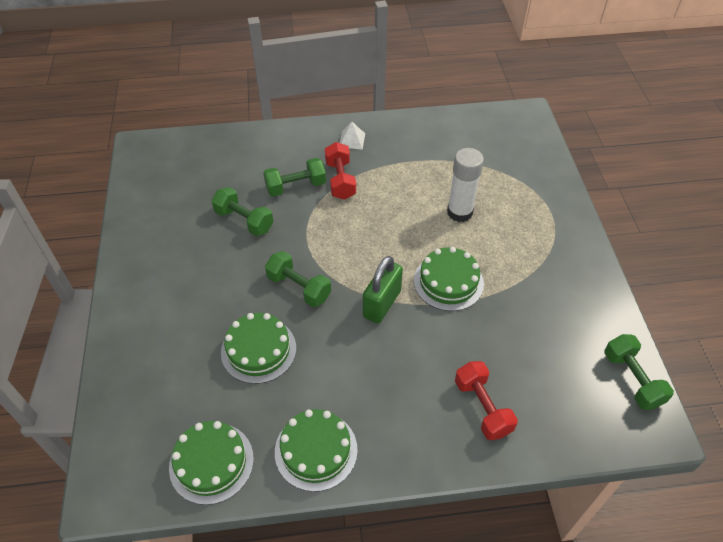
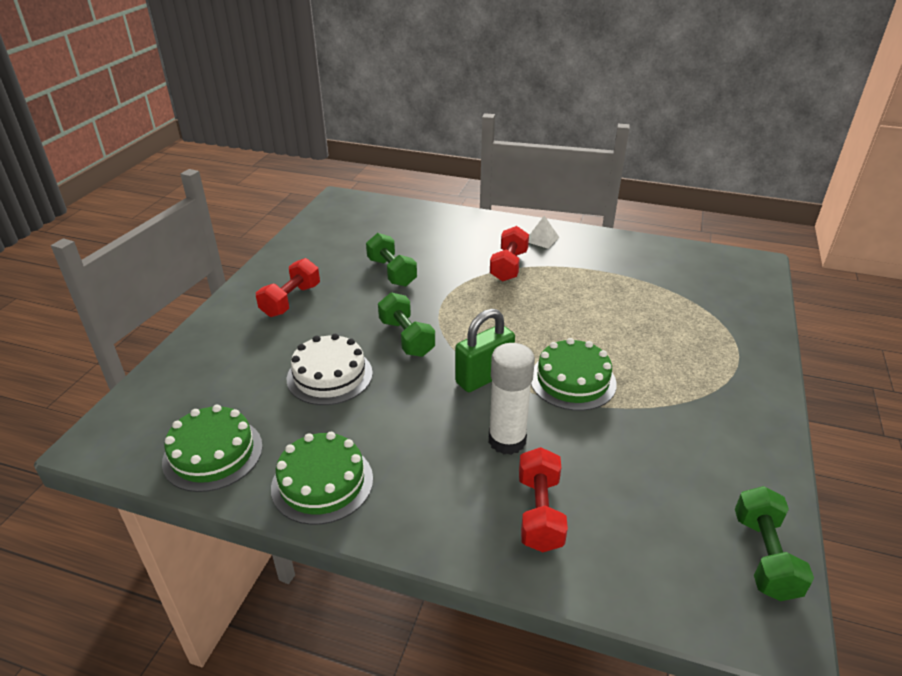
camera: 25 degrees right, 15 degrees down
(173, 284) = (291, 300): none -> red dumbbell
(258, 350) = (329, 376): green cake -> white cake
(296, 186) = (460, 260): green dumbbell -> none
(459, 212) = (624, 324): white glue stick -> white glue stick (507, 440)

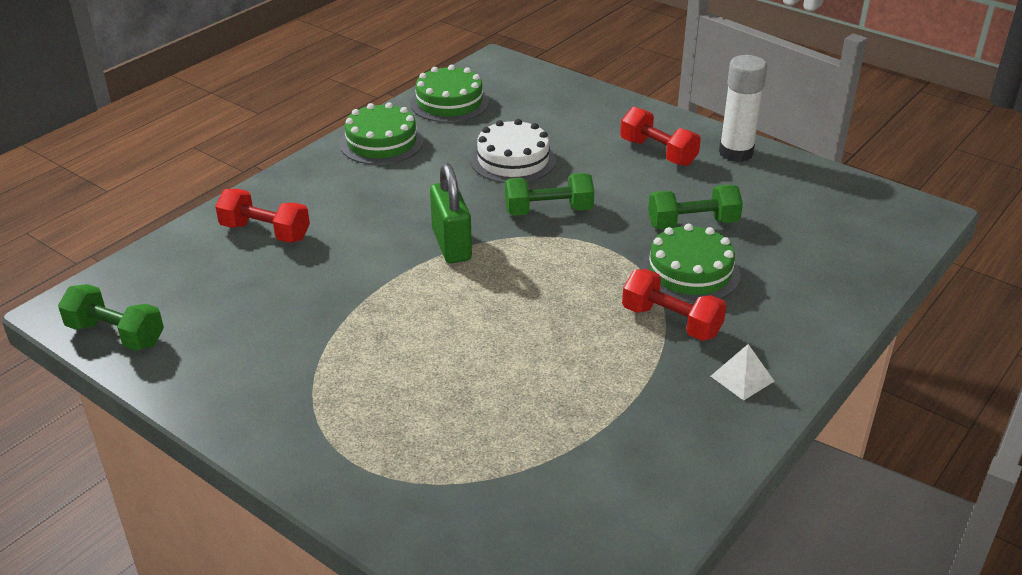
camera: 110 degrees right, 0 degrees up
(507, 440) = (355, 237): white glue stick -> white glue stick (736, 153)
(572, 380) = (406, 302): green cake -> green cake (690, 272)

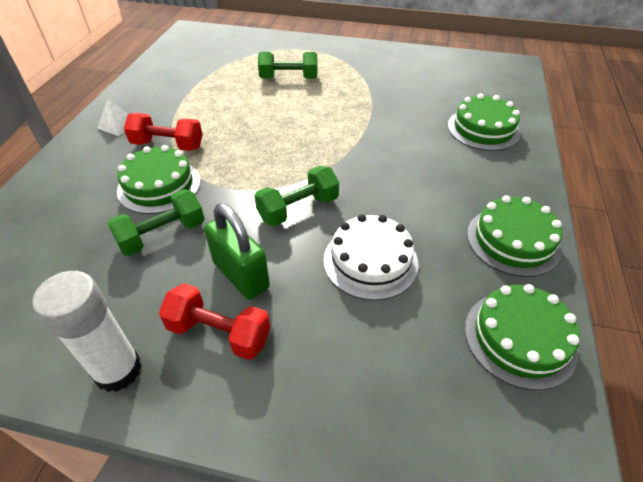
camera: 155 degrees right, 10 degrees up
(116, 335) = (473, 62): green dumbbell -> green dumbbell (289, 78)
(265, 232) = (483, 129): red dumbbell -> green cake
(452, 245) = (351, 156): green padlock -> green padlock (241, 275)

